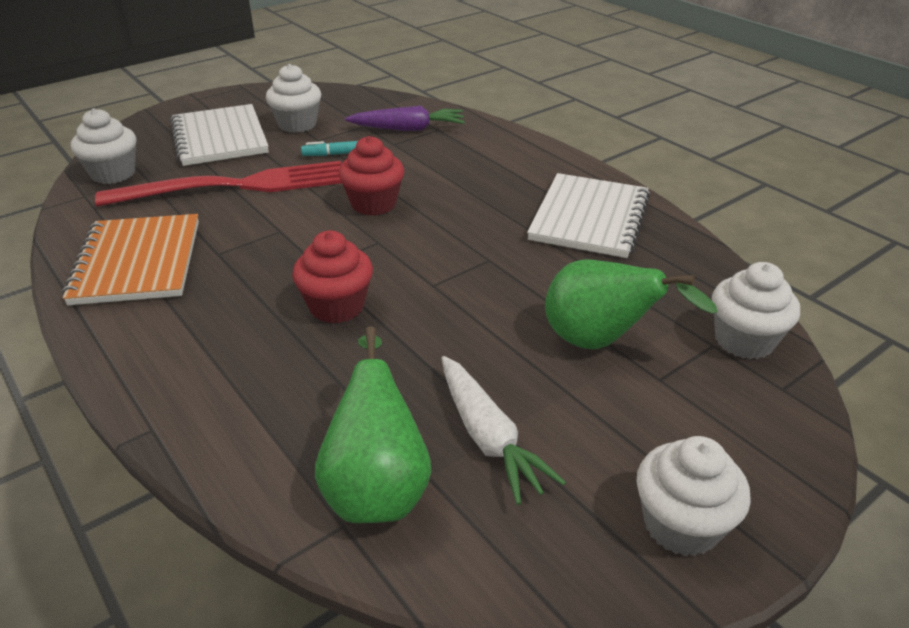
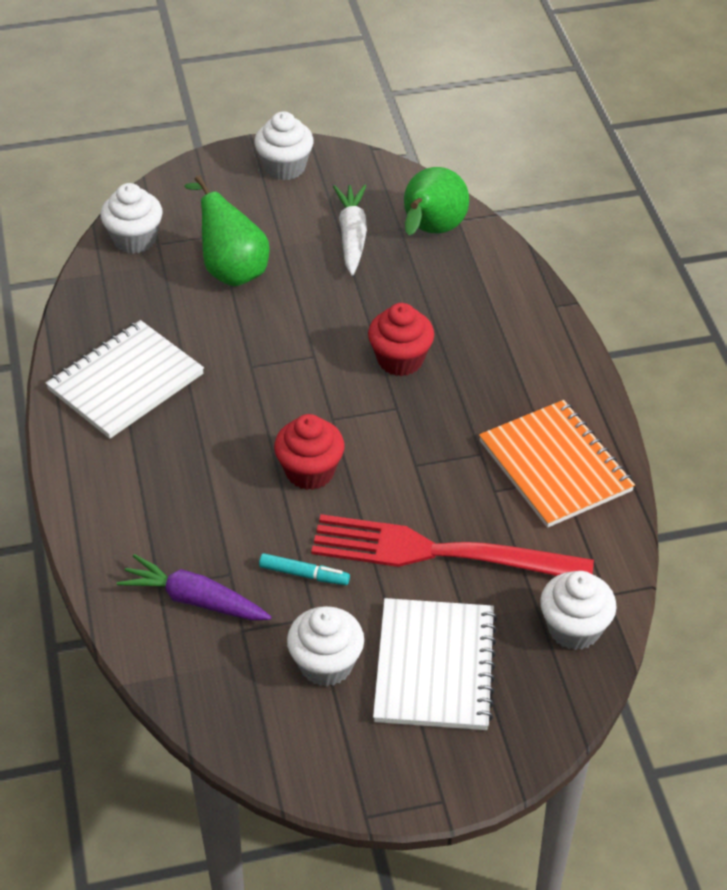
camera: 155 degrees left, 10 degrees up
(137, 262) = (555, 466): orange notebook -> orange notebook turned 45 degrees counterclockwise

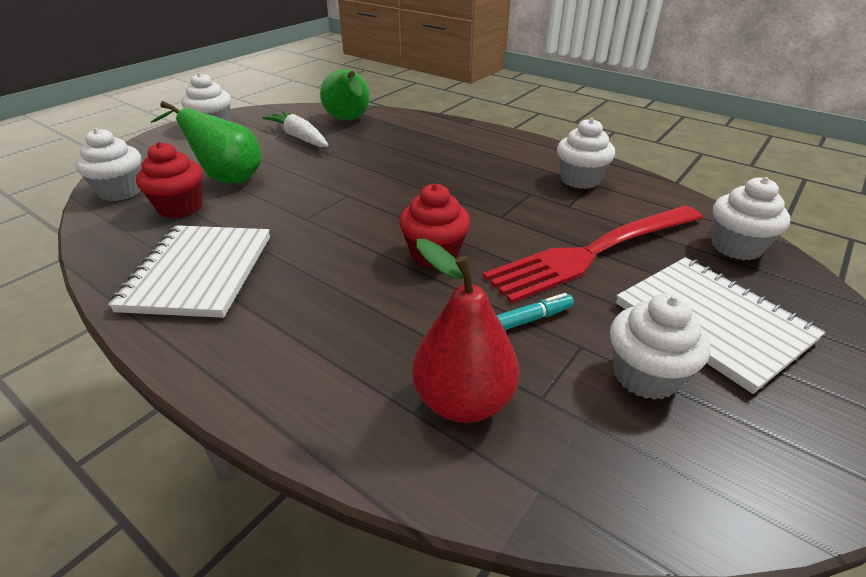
camera: 40 degrees left, 10 degrees down
(194, 599) = (463, 400): purple carrot -> red pear
(400, 360) = (411, 174): red cupcake -> red cupcake (180, 207)
(555, 466) = (580, 180): orange notebook -> white cupcake

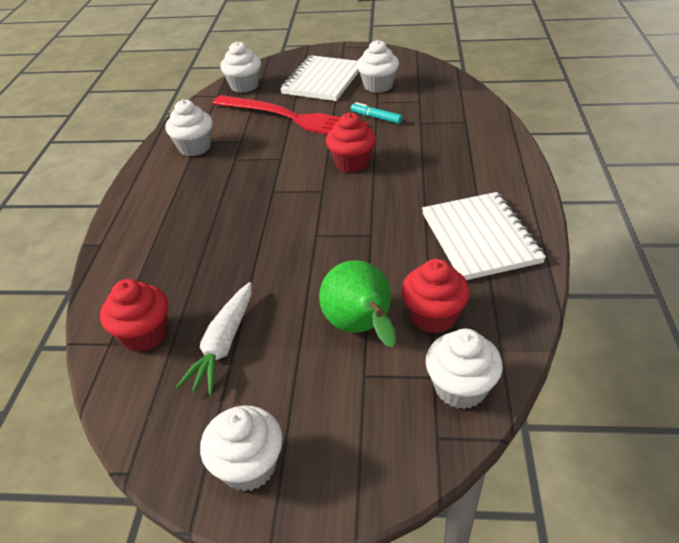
camera: 120 degrees left, 5 degrees up
(199, 272) = (480, 238): white notebook -> white notebook turned 75 degrees counterclockwise
(349, 121) = (145, 334): green pear -> red cupcake
(463, 400) = (444, 114): red pear -> none

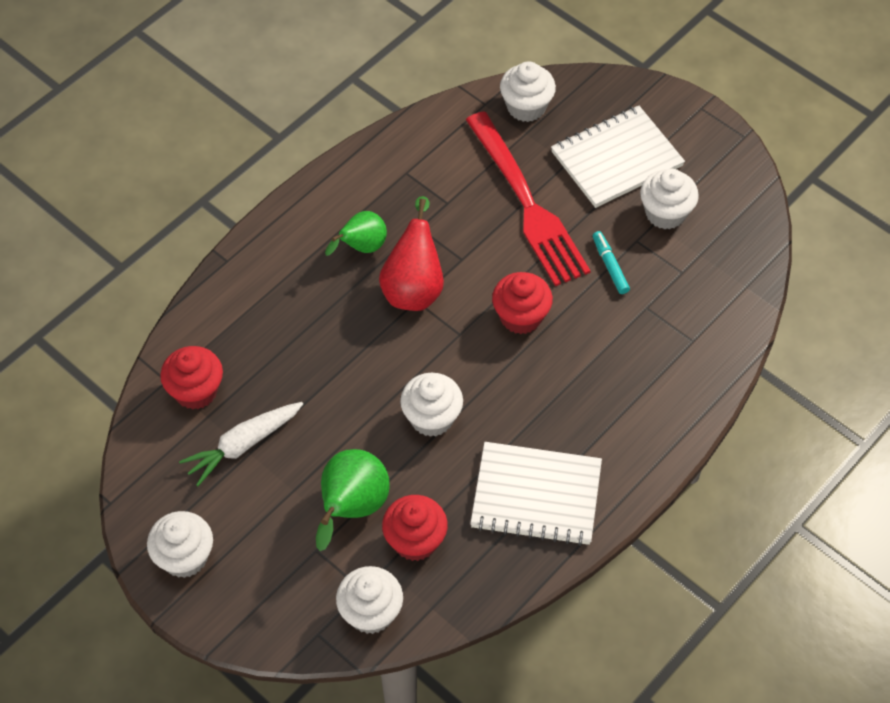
camera: 35 degrees right, 15 degrees up
(195, 147) = (397, 181): white cupcake -> white cupcake (432, 418)
(203, 187) = (361, 248): none -> green pear
(263, 186) = (414, 287): none -> red pear
(480, 238) = (536, 496): white notebook -> white notebook turned 75 degrees clockwise

